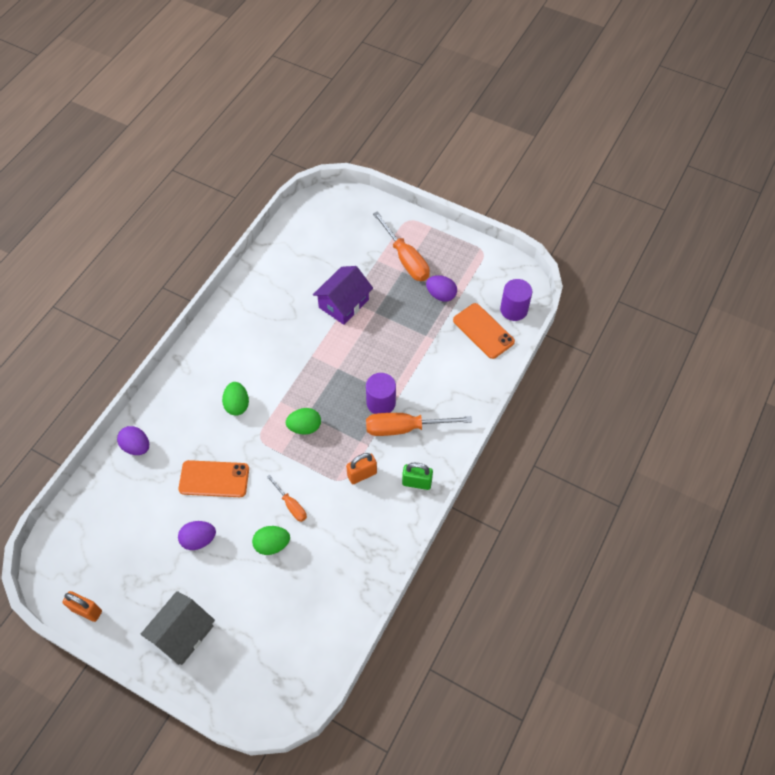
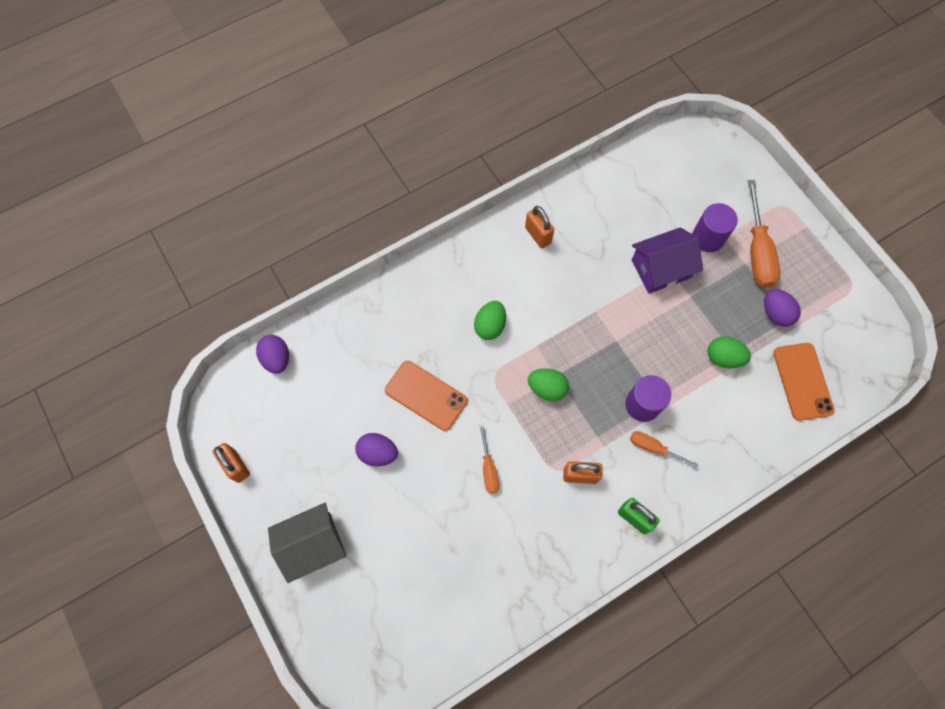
camera: 30 degrees right, 10 degrees up
(136, 447) = (368, 318): purple egg -> purple egg (277, 359)
(239, 323) = (538, 235): none -> orange padlock
(272, 544) = (447, 500): green egg -> green egg (723, 358)
(404, 428) = (653, 448): orange screwdriver -> orange screwdriver, size x0.55
(513, 309) = (852, 374): purple cylinder -> purple cylinder (708, 238)

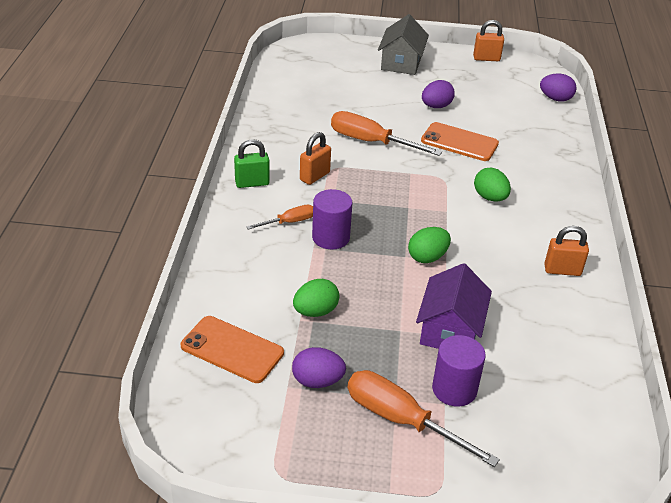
camera: 125 degrees right, 30 degrees down
(426, 395) = (459, 142): orange phone -> orange phone turned 45 degrees clockwise
(488, 468) = (371, 142): orange screwdriver -> orange screwdriver, size x1.83
(547, 388) = (402, 197): green egg -> green egg (427, 257)

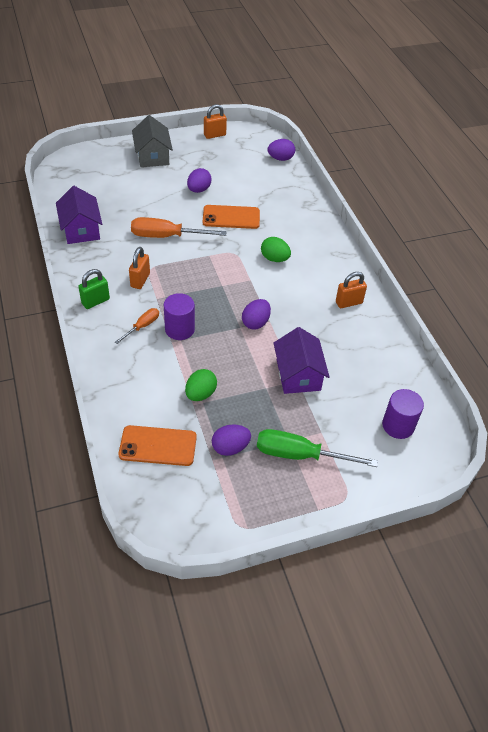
camera: 25 degrees left, 10 degrees up
(279, 111) = (81, 229): none -> purple house
(401, 420) = (300, 455): orange screwdriver -> green screwdriver
(427, 257) = (255, 323): green egg -> purple egg
(454, 389) = (322, 419): purple cylinder -> purple cylinder (398, 425)

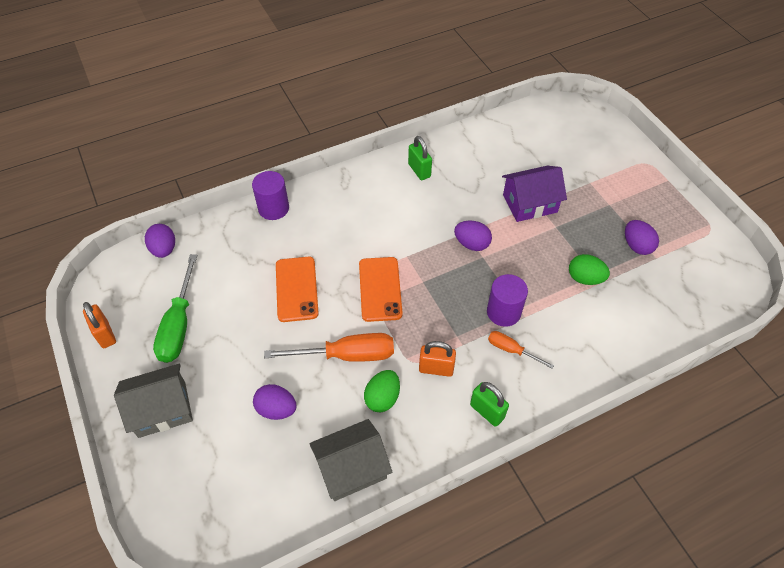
camera: 95 degrees left, 5 degrees up
(81, 229) = (351, 468): purple house -> grey house
(158, 446) = (662, 304): orange phone -> orange phone (380, 289)
(166, 236) = (347, 355): orange screwdriver -> orange screwdriver turned 90 degrees counterclockwise
(199, 190) = (242, 334): purple egg -> purple egg (276, 409)
(274, 259) = (365, 237): green egg -> green egg (382, 398)
(300, 455) = (621, 195): green screwdriver -> green screwdriver (179, 325)
(349, 302) = (419, 170): orange padlock -> green padlock
(398, 425) = (560, 133): purple cylinder -> purple cylinder (273, 208)

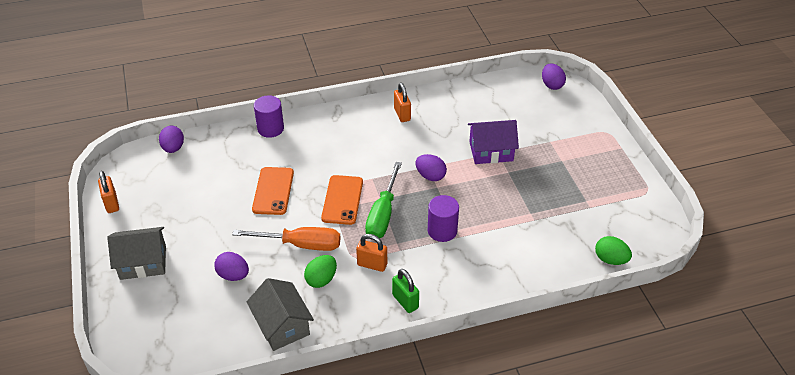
camera: 10 degrees right, 10 degrees down
(179, 325) = (171, 204): green screwdriver -> green screwdriver (383, 214)
(351, 468) = (282, 325): grey house -> grey house turned 75 degrees clockwise
(419, 170) = (402, 114): green padlock -> orange padlock
(511, 350) = (440, 260): orange screwdriver -> none
(585, 278) = (521, 215): green egg -> green egg (610, 259)
(636, 246) = (575, 196): purple egg -> purple egg (552, 85)

